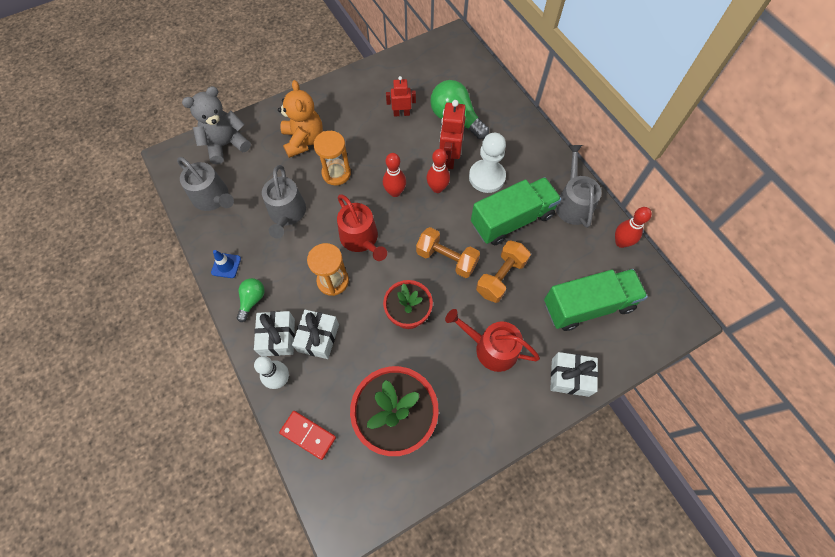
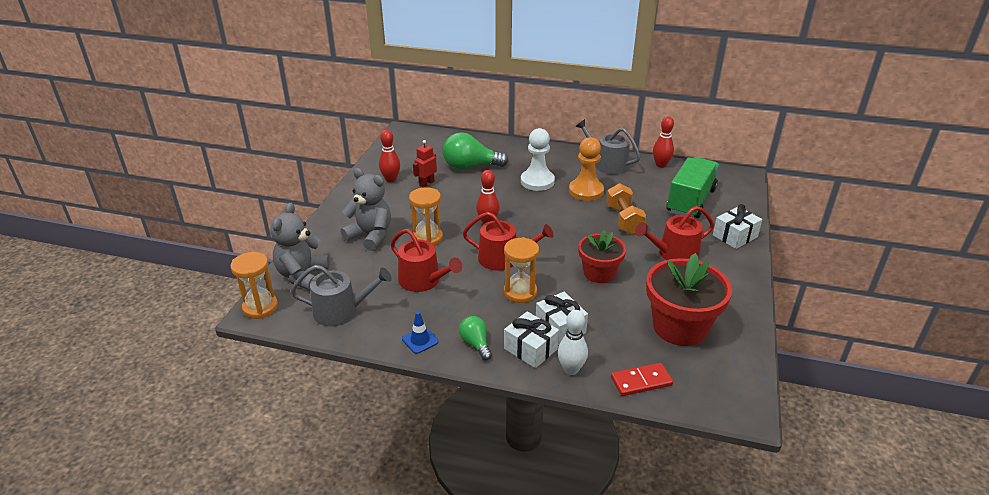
camera: 45 degrees left, 30 degrees down
(176, 154) = (260, 307): none -> orange hourglass
(287, 214) = (423, 281): grey watering can -> red watering can
(304, 140) = (370, 236): orange teddy bear -> grey teddy bear
(437, 188) = (514, 204): red bowling pin -> red bowling pin (391, 179)
(446, 259) = (577, 232): orange dumbbell -> none
(449, 158) = (497, 186): red robot -> none
(512, 220) = (586, 191): green truck -> orange pawn

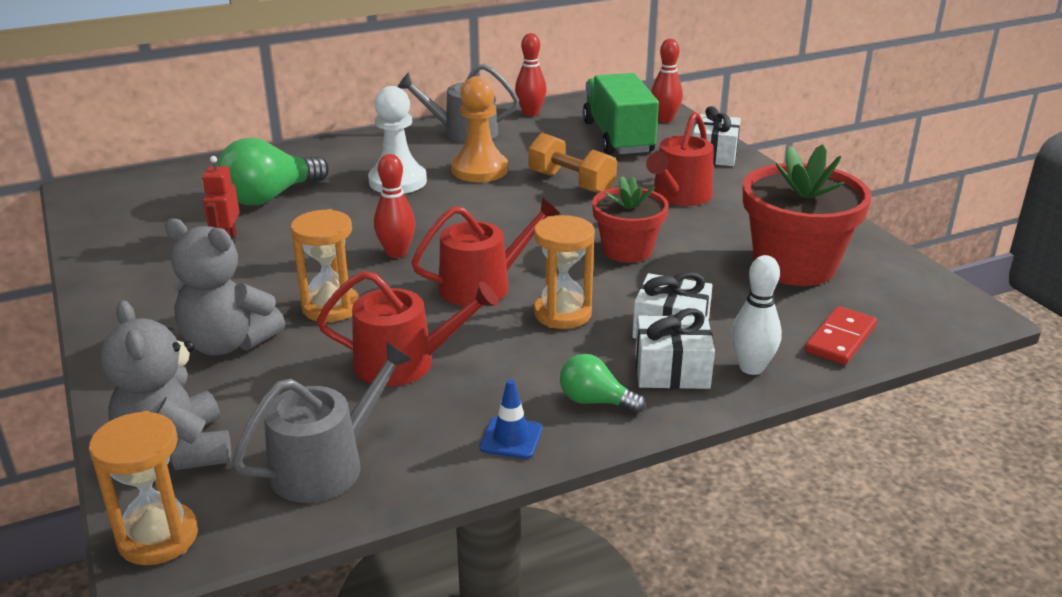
camera: 40 degrees left, 5 degrees down
(370, 236) = (228, 343): grey teddy bear -> grey teddy bear turned 150 degrees counterclockwise
(391, 179) = (154, 257): red bowling pin -> red bowling pin (664, 119)

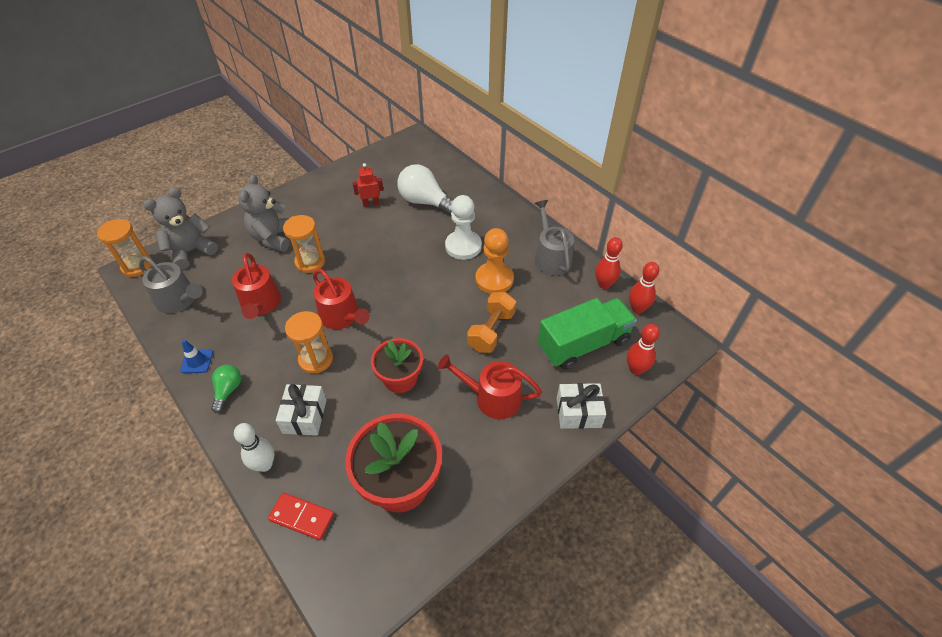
camera: 75 degrees right, 20 degrees up
(270, 197) = (425, 202): green light bulb -> white light bulb
(396, 253) = (372, 270): red bowling pin -> red bowling pin (637, 308)
(672, 370) = (259, 422): white gift -> none

